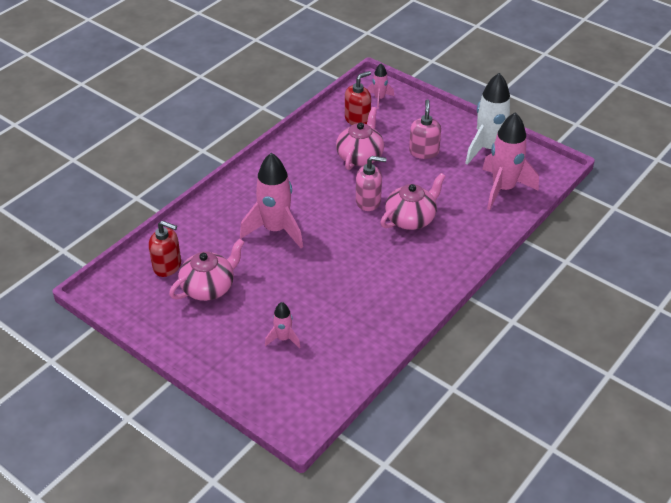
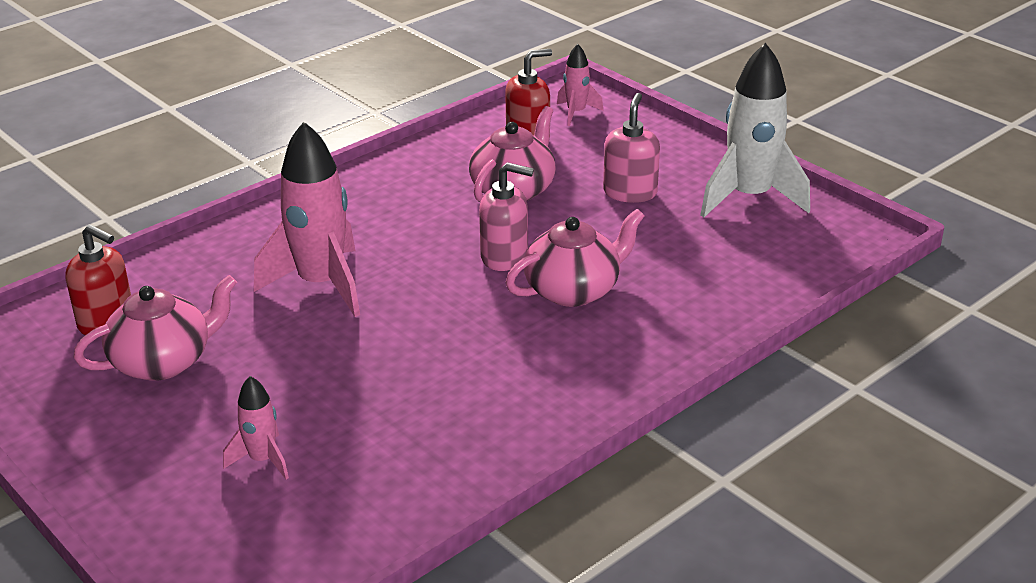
camera: 10 degrees right, 10 degrees down
(503, 189) = (760, 259): pink rocket -> none

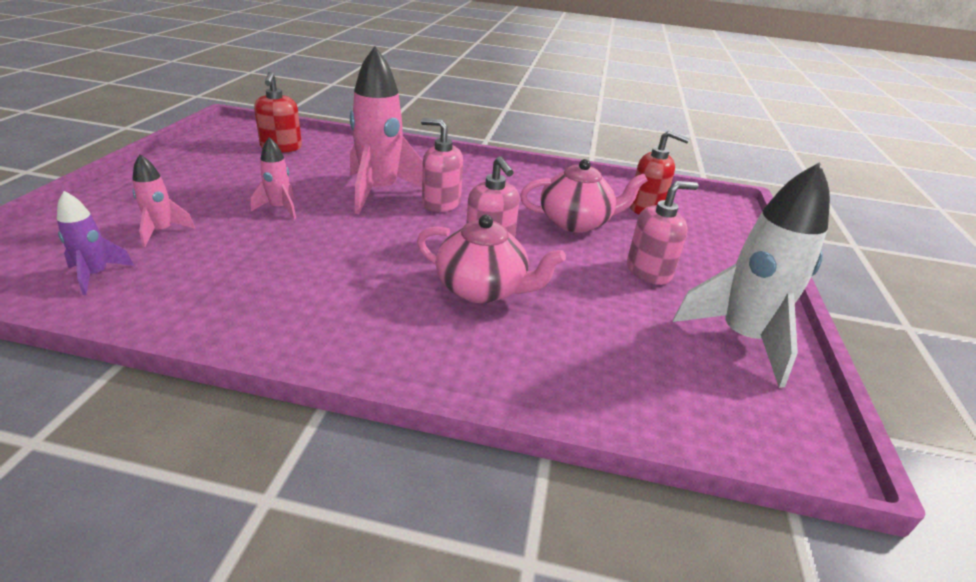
camera: 50 degrees right, 0 degrees up
(163, 362) = (253, 172): pink teapot -> none
(323, 519) = (96, 275): none -> purple rocket
(391, 254) = (441, 203): none -> pink soap dispenser
(576, 113) = (708, 216): pink rocket -> pink rocket (279, 208)

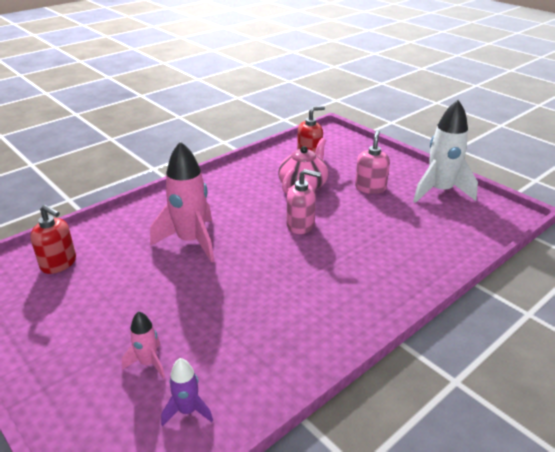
camera: 50 degrees left, 0 degrees up
(279, 208) = (170, 294): pink rocket -> none
(441, 203) = (233, 222): pink soap dispenser -> none
(482, 289) = (344, 246): pink teapot -> none

